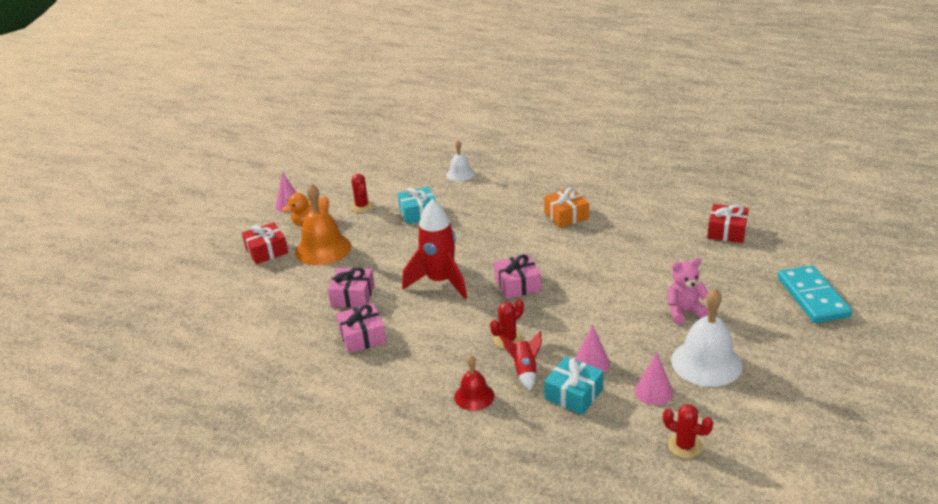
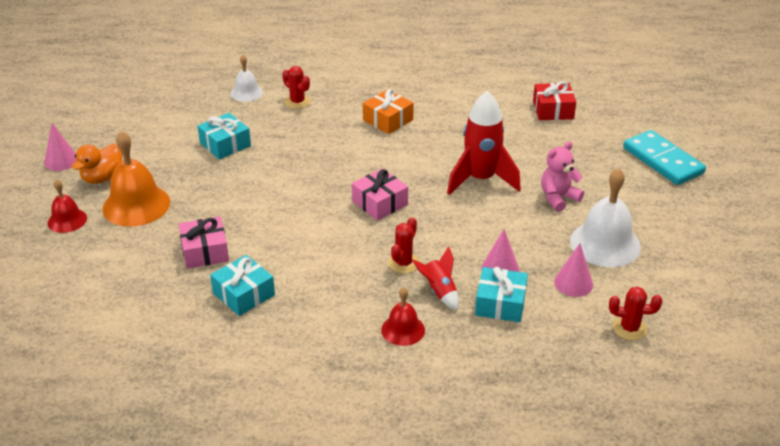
camera: 25 degrees left, 5 degrees up
(266, 251) = (67, 220): red gift -> red bell
(362, 206) = (153, 148): red cactus -> red cactus (297, 102)
(362, 336) = (244, 294): pink gift -> turquoise gift
(440, 282) = (295, 216): red rocket -> red rocket (480, 180)

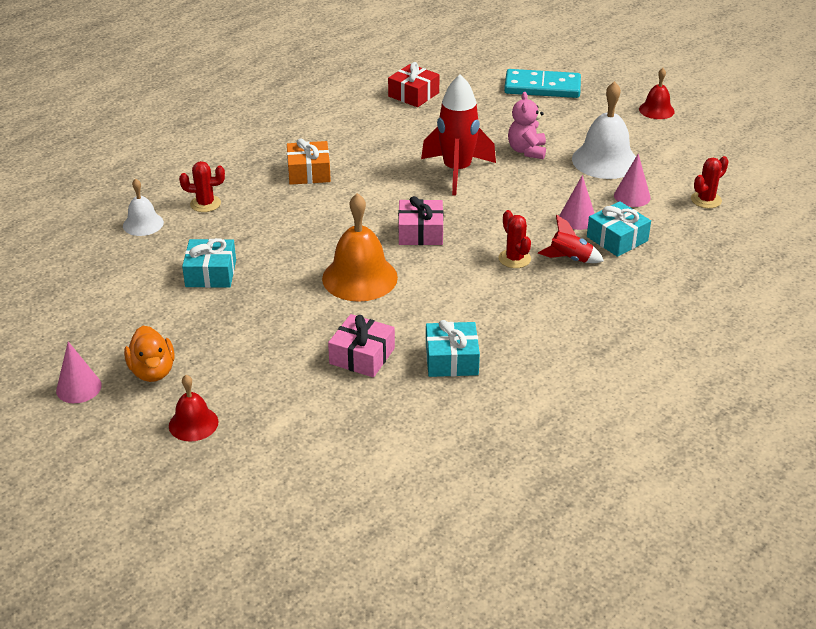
camera: 50 degrees left, 0 degrees up
(136, 205) = (231, 368): orange bell -> orange bell (359, 277)
(403, 329) = (594, 298): red bell -> red bell (656, 110)

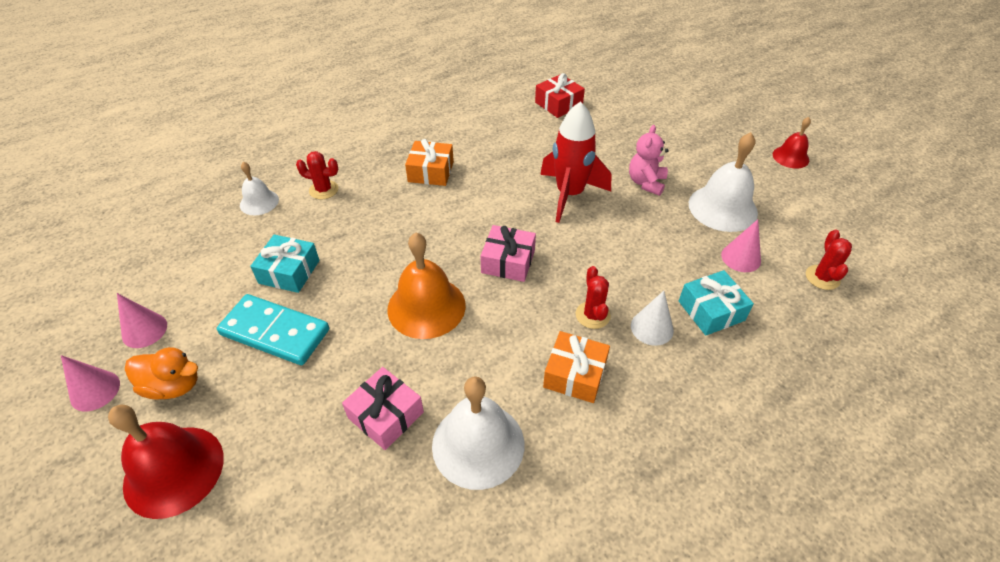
camera: 15 degrees right, 10 degrees up
(152, 371) = (173, 386): orange duck -> orange duck turned 75 degrees counterclockwise
(193, 423) = (174, 470): red bell -> red bell, size x1.76
(451, 360) = (478, 444): turquoise gift -> white bell
(515, 301) = (575, 374): none -> orange gift
(542, 87) = (682, 114): turquoise domino -> turquoise domino (275, 332)
(569, 259) = (652, 328): red rocket -> white cone
(577, 218) = (674, 275): pink cone -> pink cone (144, 330)
(706, 200) = (822, 277): red cactus -> red cactus turned 60 degrees counterclockwise

